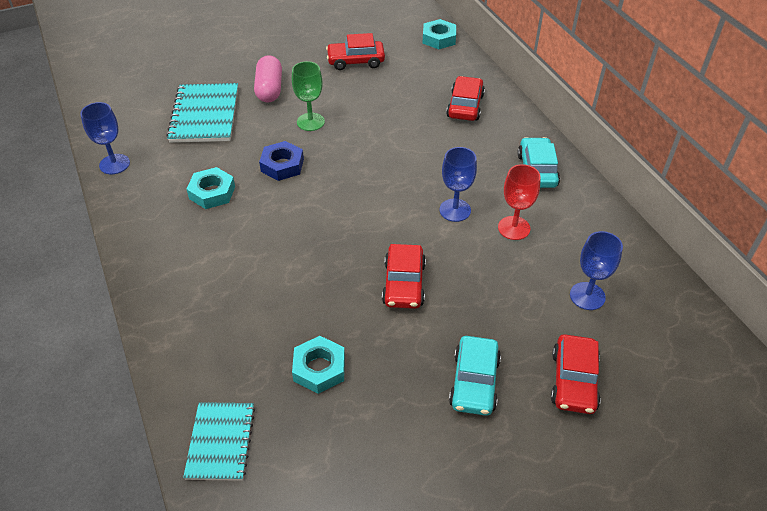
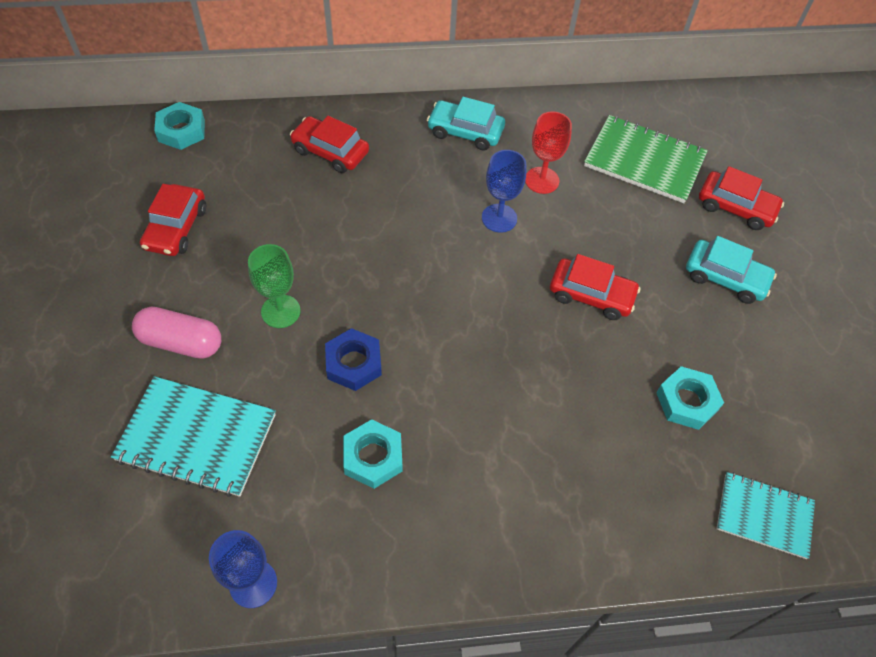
camera: 75 degrees left, 10 degrees up
(587, 296) = (644, 161): blue goblet -> green notebook

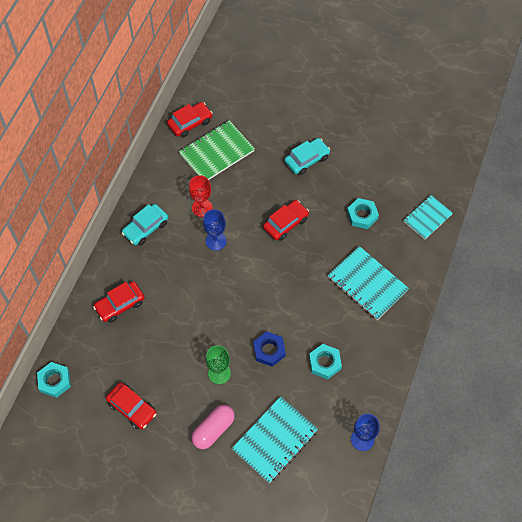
camera: 60 degrees left, 5 degrees up
(562, 464) = (367, 284): none -> turquoise notebook
(735, 207) = (269, 129): red car -> red car (190, 123)

